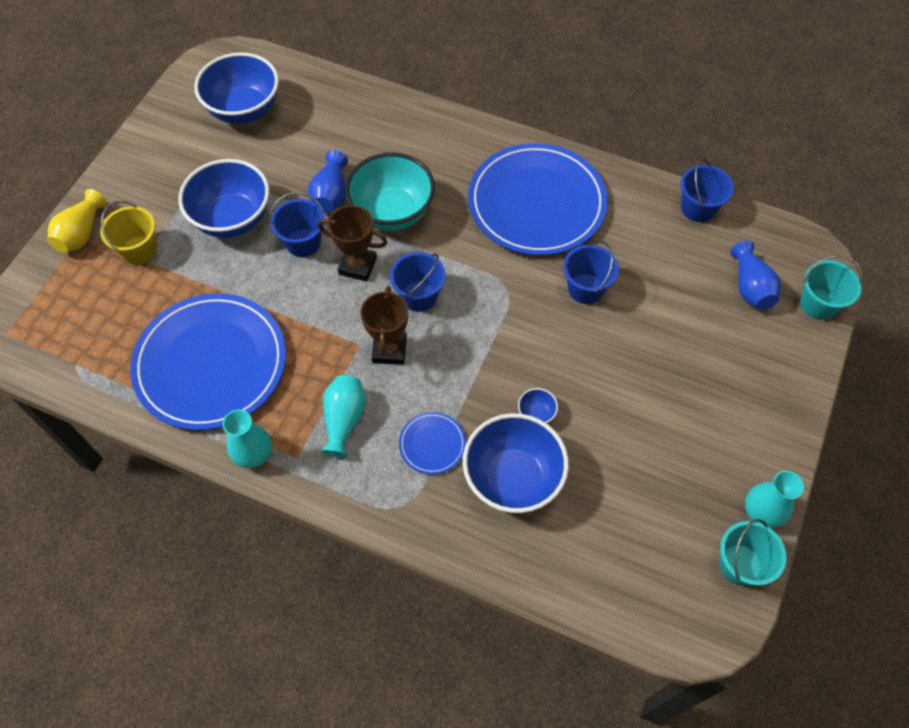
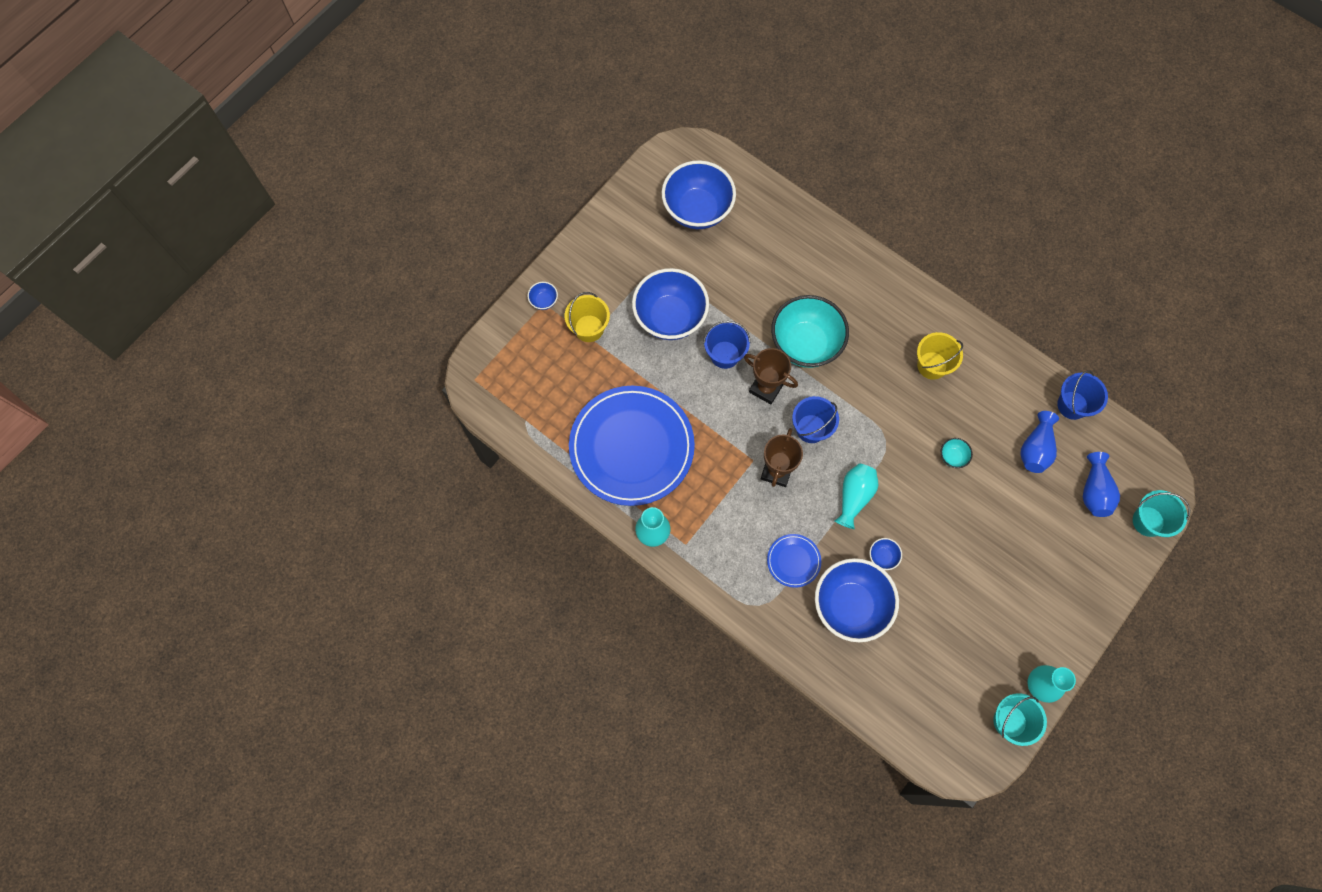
camera: 15 degrees right, 10 degrees up
(81, 233) = (544, 301): yellow vase -> blue bowl
(331, 194) = (757, 314): blue vase -> blue vase (1035, 449)
(344, 420) = (728, 522): turquoise vase -> turquoise vase (854, 497)
(536, 203) = (932, 365): blue plate -> yellow bucket
(585, 288) = (952, 457): blue bucket -> turquoise bowl

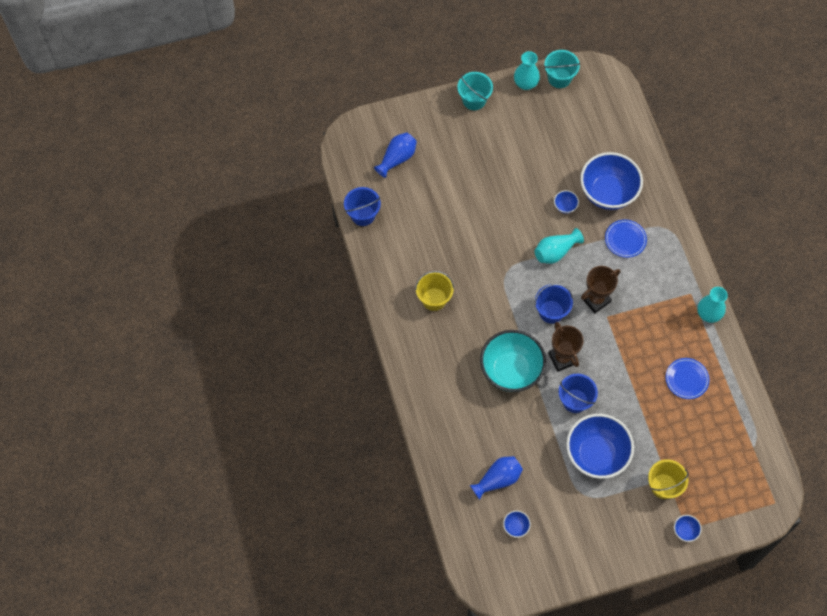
camera: 145 degrees left, 5 degrees down
(631, 447) = (686, 379): blue plate -> blue plate, size x0.42
(697, 210) = (516, 527): blue bowl -> blue bowl, size x0.40
(952, 457) = (470, 234): turquoise bowl -> none
(1035, 449) = (411, 205): blue vase -> blue vase (498, 479)
(1148, 521) = (380, 122): turquoise bucket -> turquoise bucket (474, 100)

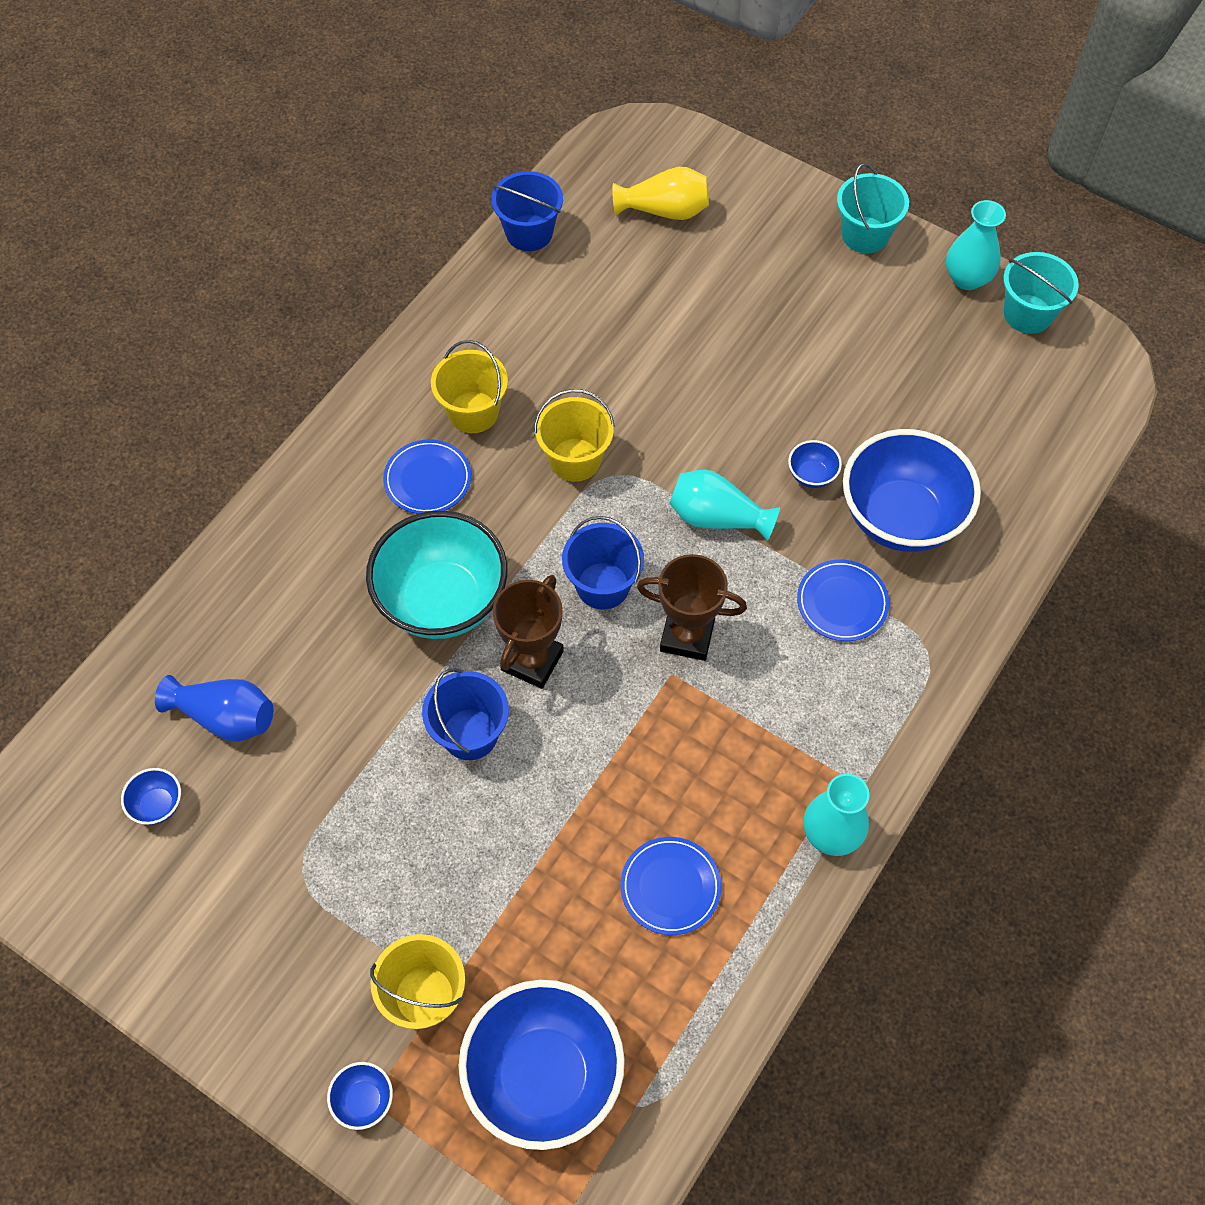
camera: 50 degrees right, 5 degrees down
(397, 158) = (664, 210): blue vase -> yellow vase
(451, 337) = (428, 479): none -> blue plate
(488, 280) = (575, 460): none -> yellow bucket
(596, 454) = (396, 838): blue bowl -> blue bowl (544, 1076)

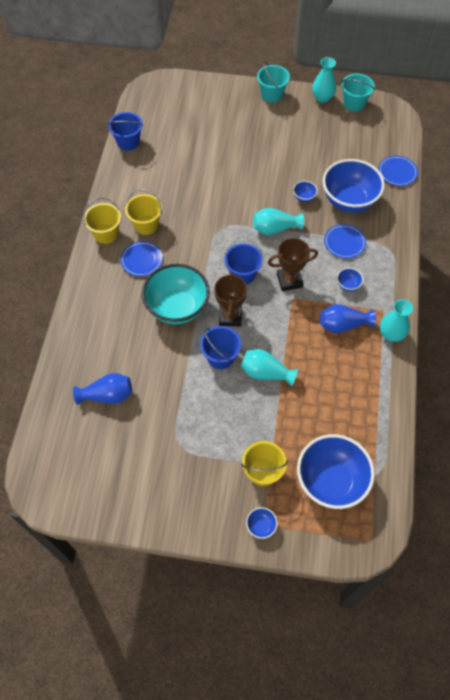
camera: 25 degrees left, 0 degrees up
(158, 805) = (97, 445): blue bowl -> blue bowl (348, 285)
(538, 803) = (265, 373): none -> turquoise vase
(575, 460) = (202, 228): yellow bucket -> yellow bucket (106, 234)
(664, 210) = (182, 113): yellow vase -> none
(670, 887) = (339, 383): blue plate -> blue plate (397, 172)
(744, 772) = (343, 325): none -> blue vase

